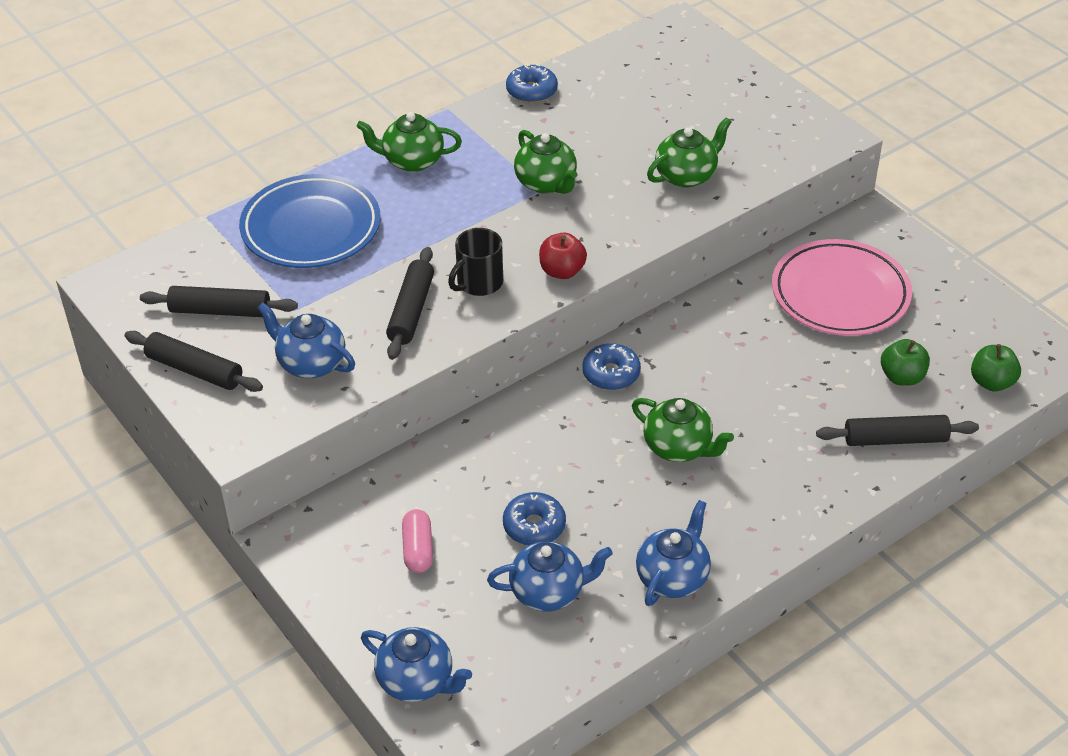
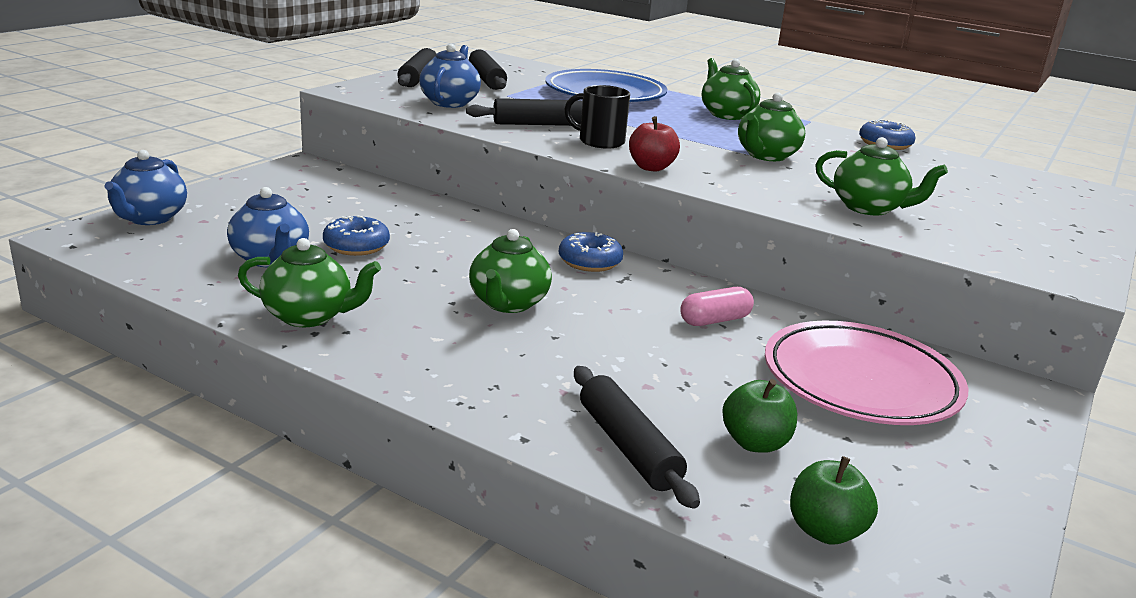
camera: 65 degrees right, 20 degrees down
(418, 549) = (307, 206): pink capsule -> pink capsule (715, 320)
(673, 577) = (309, 316): blue teapot -> green teapot

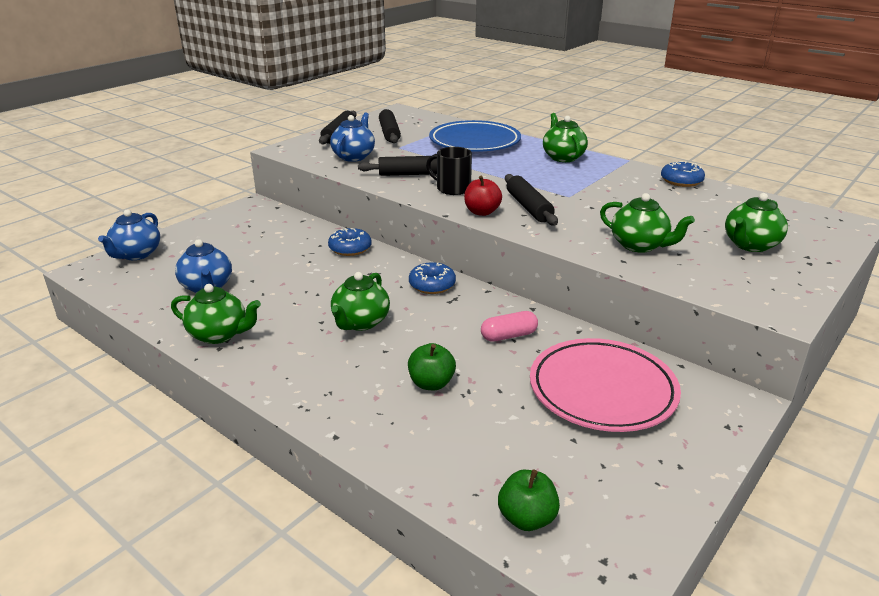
camera: 10 degrees right, 5 degrees up
(356, 246) = (269, 274): blue donut -> blue donut (350, 248)
(628, 447) = (406, 444): black rolling pin -> black rolling pin (528, 207)
(755, 443) = (501, 443): green apple -> green apple (431, 383)
(766, 156) = (578, 197): green teapot -> green teapot (750, 245)

